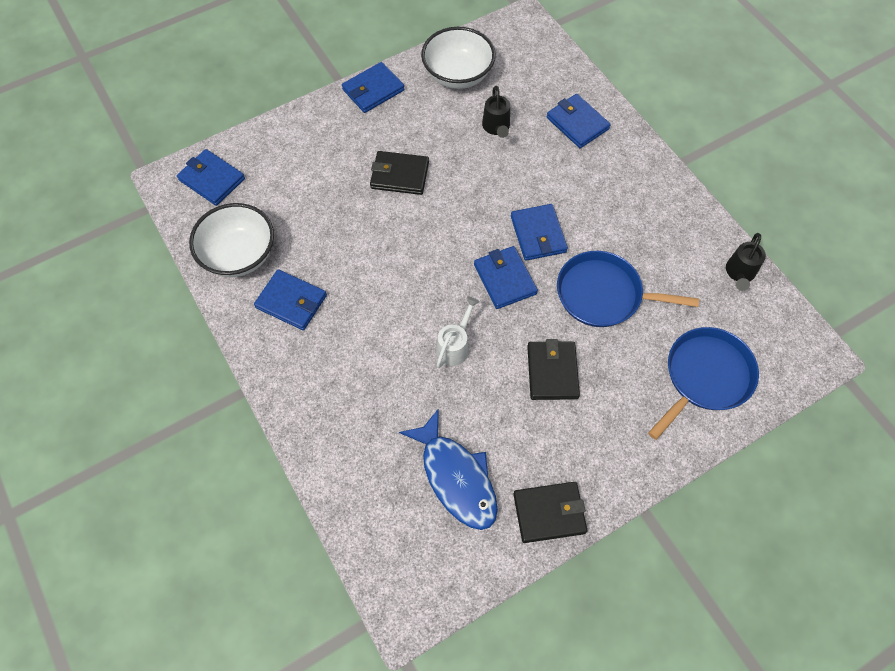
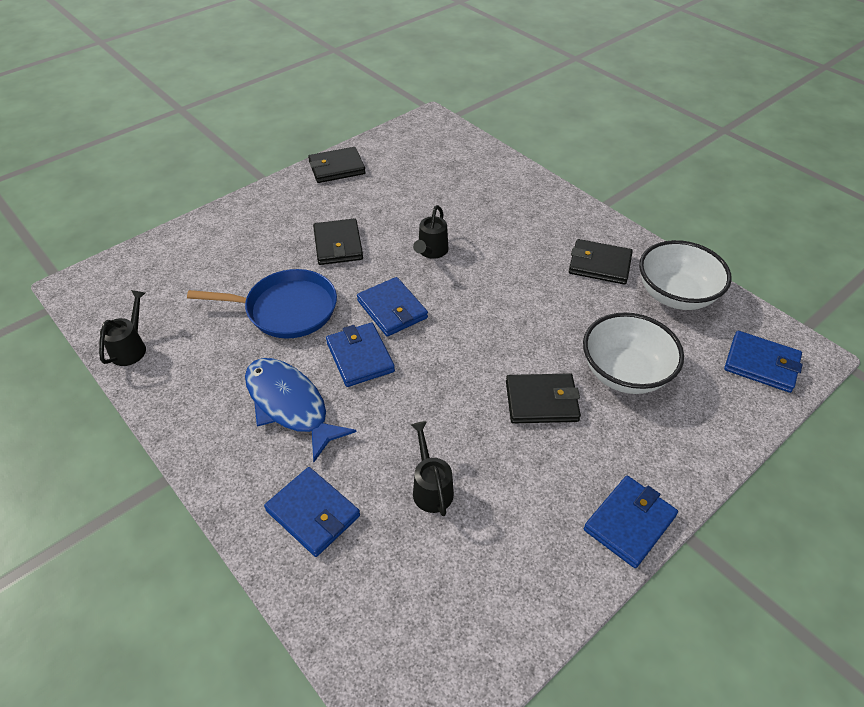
camera: 170 degrees right, 15 degrees down
(291, 301) = (599, 265): blue wallet -> black wallet
(455, 346) = (431, 251): white watering can -> black watering can
(456, 477) = (411, 177): blue fish -> blue fish (290, 405)
(458, 75) = (509, 573): white bowl -> white bowl (625, 373)
(705, 377) = (194, 258): blue pan -> none

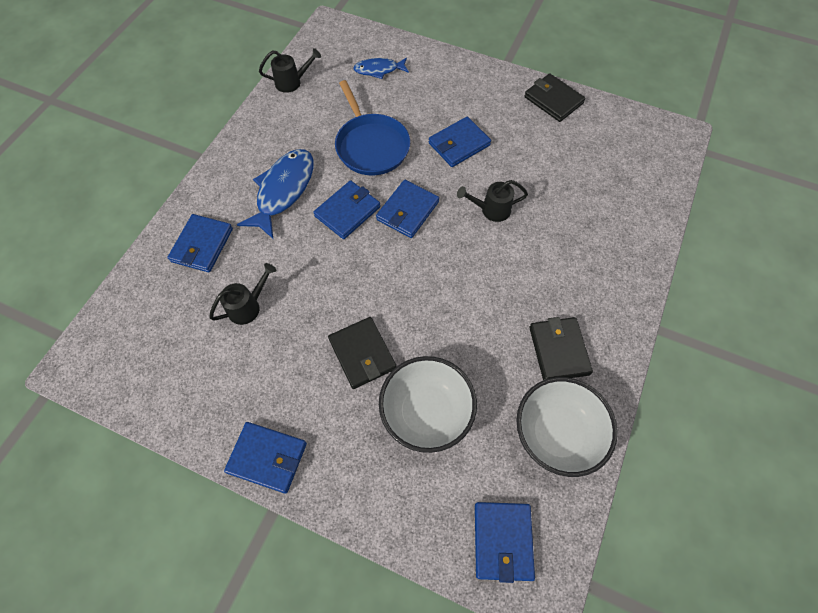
camera: 65 degrees right, 15 degrees up
(186, 268) = (379, 70): none -> blue fish
(338, 244) = (459, 144): black wallet -> blue wallet

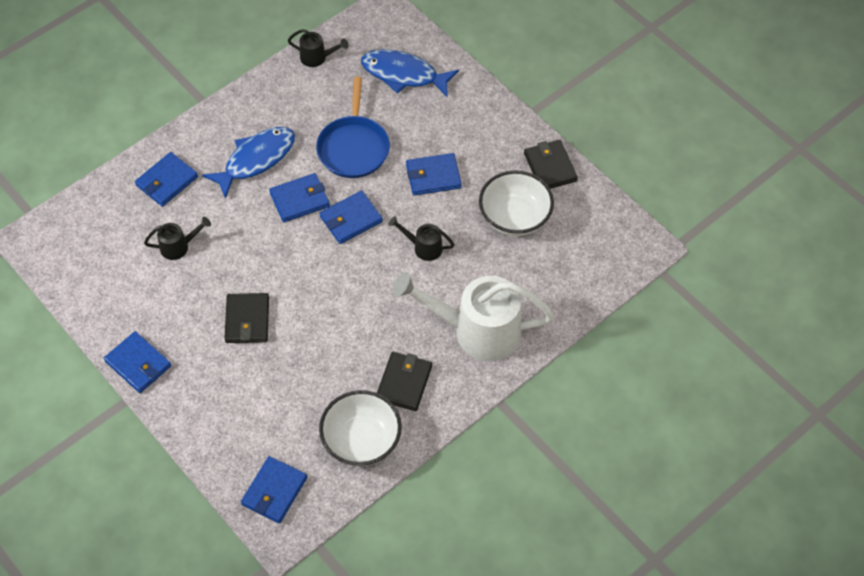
camera: 25 degrees right, 5 degrees down
(379, 70) = (404, 74): blue fish -> blue fish, size x1.72
(426, 412) = (271, 383): white bowl -> white bowl (514, 217)
(591, 268) = (477, 331): none -> white watering can

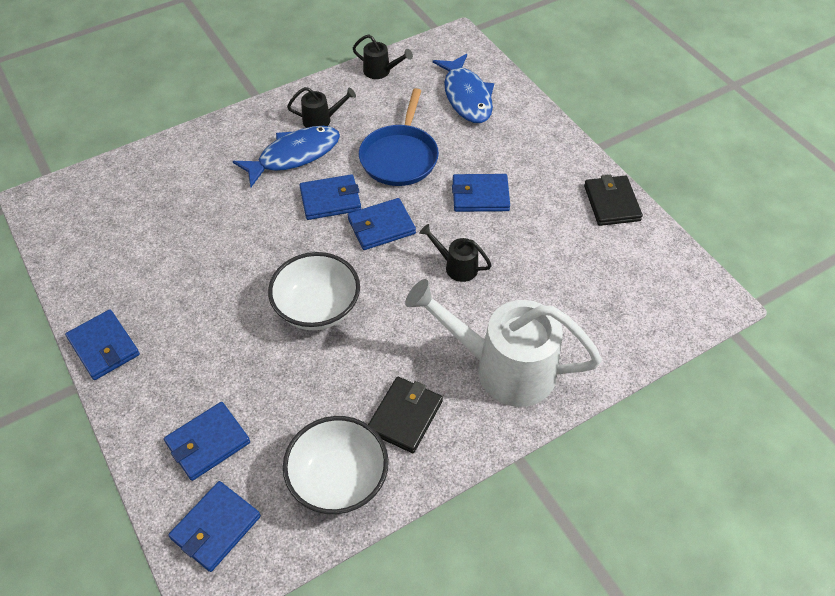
camera: 10 degrees right, 5 degrees down
(167, 181) = (196, 164): blue wallet -> blue wallet (208, 443)
(179, 246) = (188, 229): black watering can -> black watering can (321, 120)
(247, 320) = (240, 316): black wallet -> none
(404, 74) = (466, 96): blue fish -> blue fish turned 135 degrees counterclockwise
(514, 217) = (565, 249): white bowl -> white bowl (317, 308)

